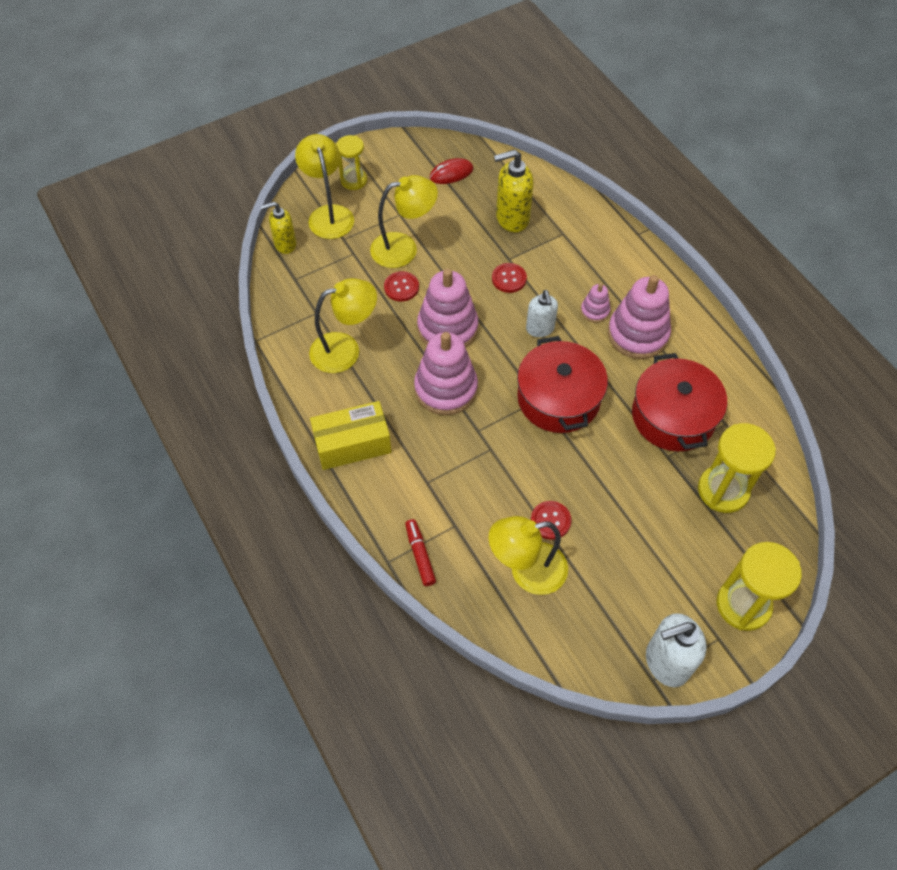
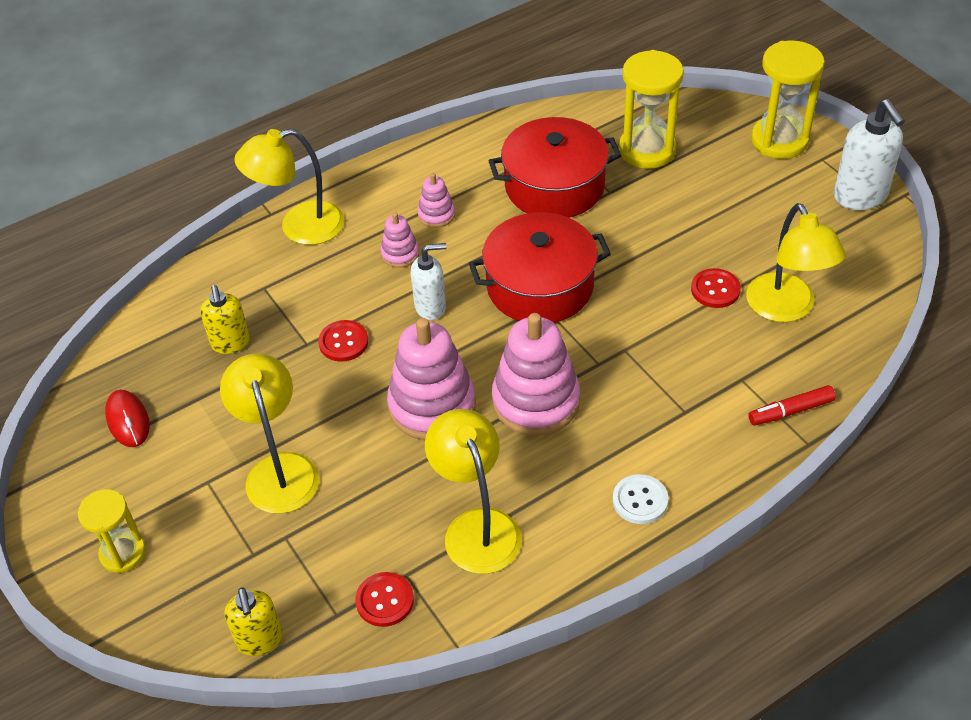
camera: 90 degrees left, 10 degrees down
(329, 214) = (197, 582): yellow lamp -> yellow lamp (299, 227)
(352, 444) = (640, 500): yellow box -> white button
(401, 287) = (356, 466): red button -> red button (385, 600)
(512, 218) = (230, 343): yellow soap dispenser -> yellow soap dispenser, size x0.65
(637, 334) = (436, 215): pink stacking toy -> pink stacking toy, size x0.48

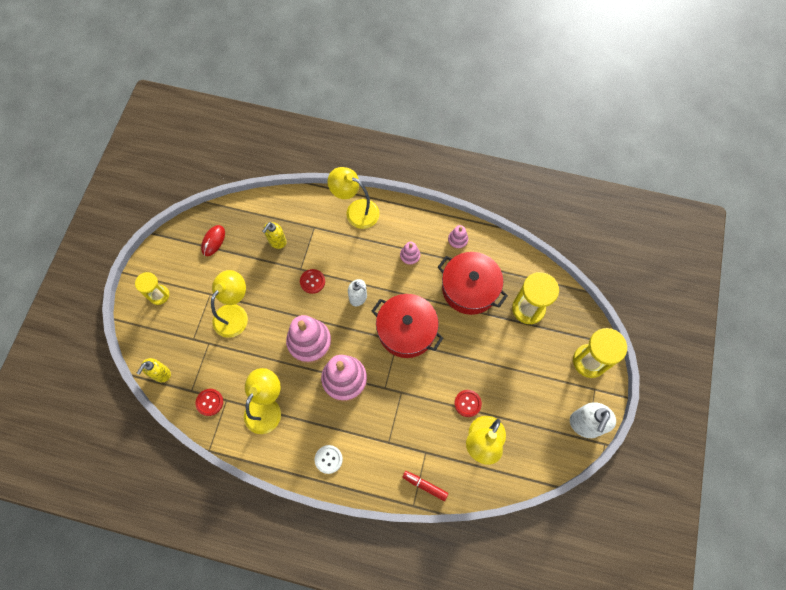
camera: 45 degrees right, 20 degrees up
(400, 254) = (376, 261): pink stacking toy -> pink stacking toy (457, 240)

